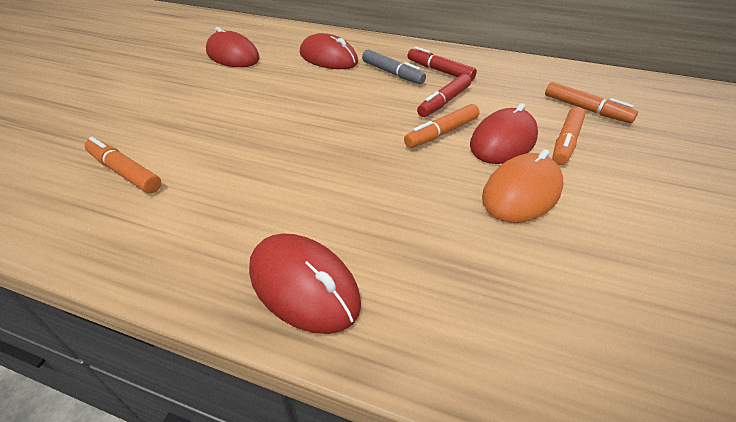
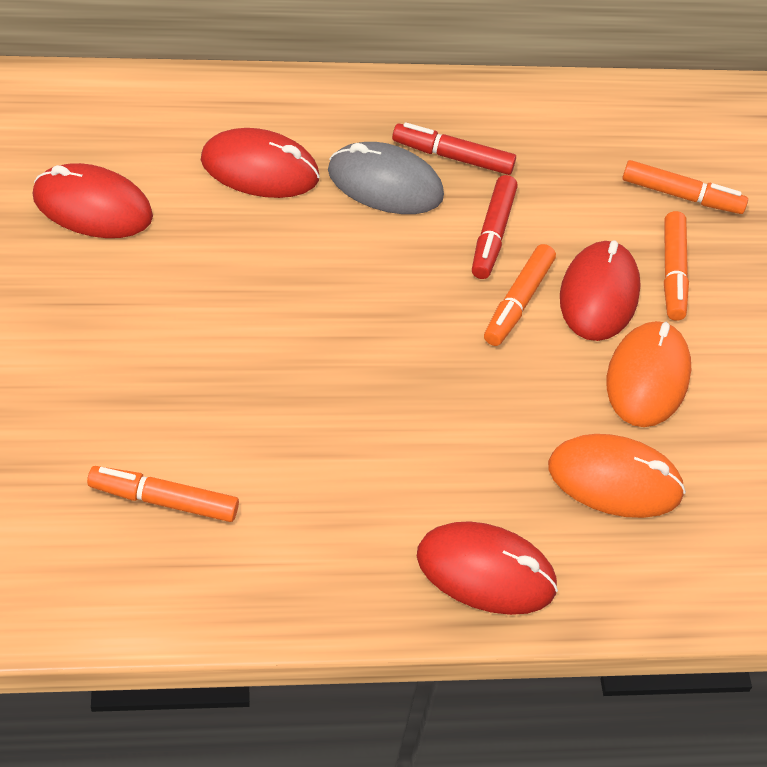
camera: 30 degrees left, 10 degrees up
(392, 73) = (385, 184): grey marker -> grey mouse
(461, 251) = (614, 480): none -> orange mouse

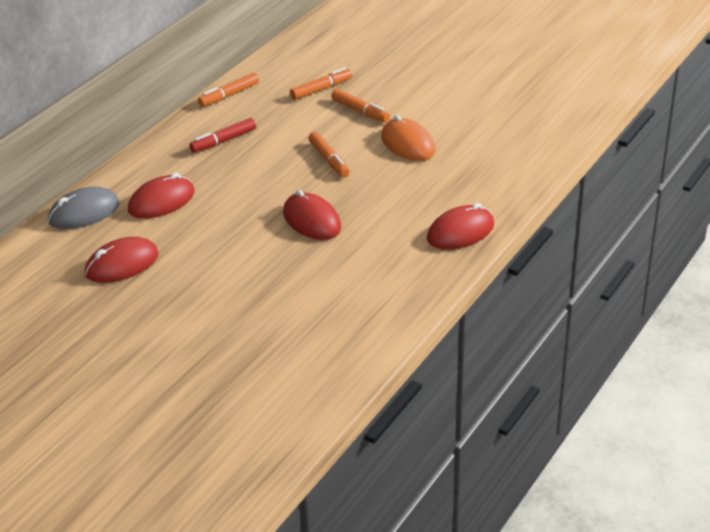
camera: 45 degrees left, 15 degrees down
(163, 500) = (328, 310): orange marker -> orange marker (229, 95)
(385, 184) = (216, 168): grey mouse -> grey mouse (84, 213)
(492, 234) = (282, 150): red marker -> none
(599, 295) = (350, 136): red mouse -> red mouse (311, 220)
(614, 480) = (450, 177): orange mouse -> none

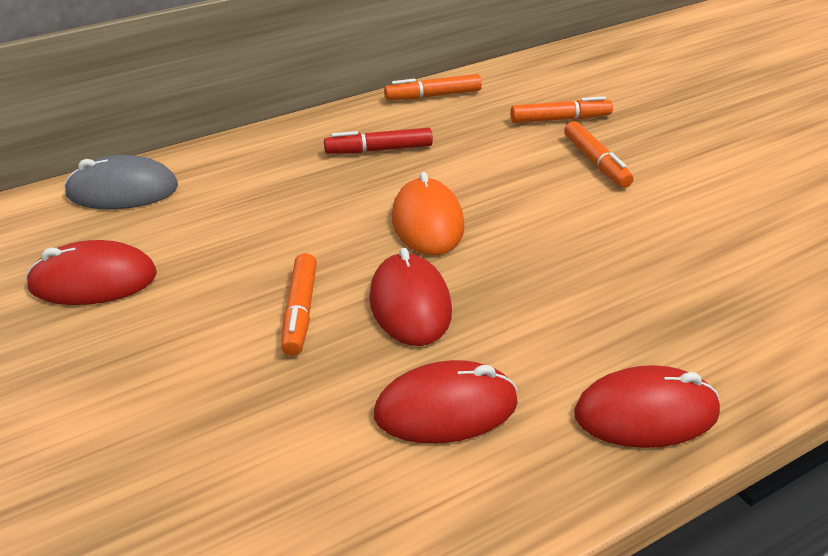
camera: 25 degrees right, 0 degrees up
(161, 201) = (229, 206): red mouse -> red mouse (446, 409)
(329, 160) = (503, 218): orange marker -> orange marker (300, 312)
(407, 144) = (639, 229): orange mouse -> orange mouse (427, 222)

